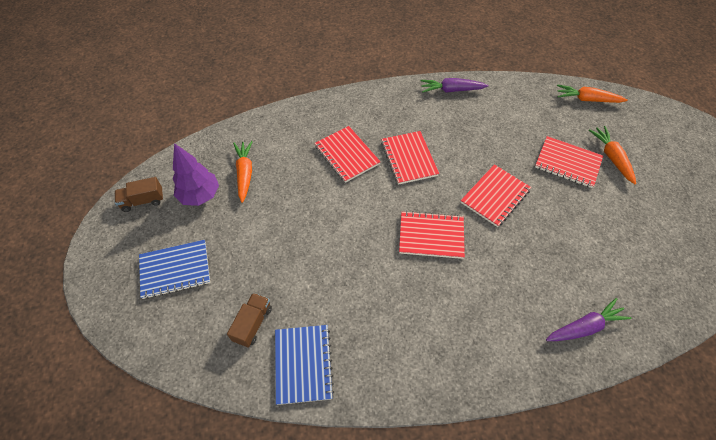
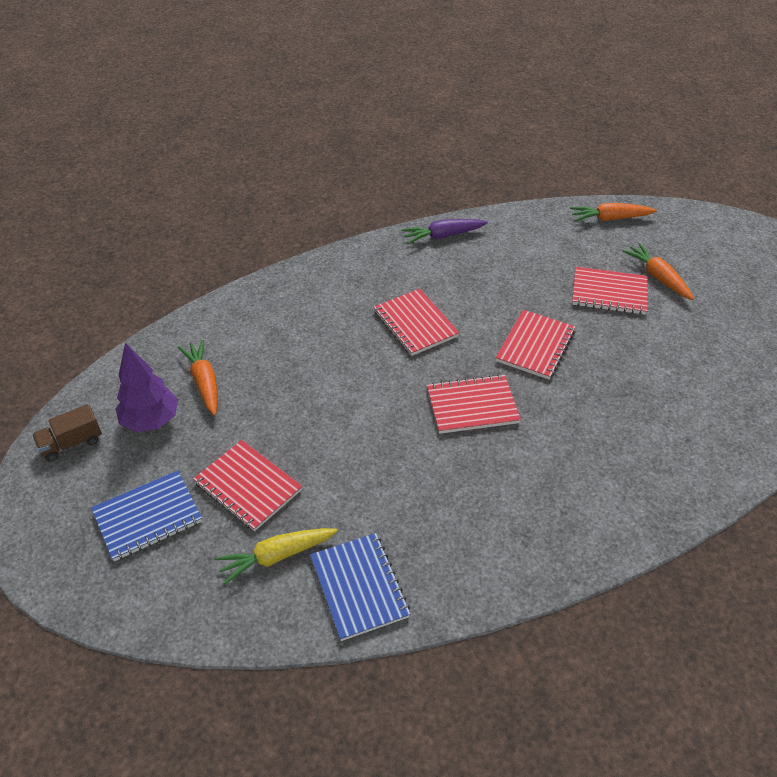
camera: 15 degrees left, 10 degrees down
(253, 324) = (277, 556): brown truck -> yellow carrot
(347, 155) = (334, 335): red notebook -> red notebook (248, 486)
(584, 327) = (684, 466): purple carrot -> none

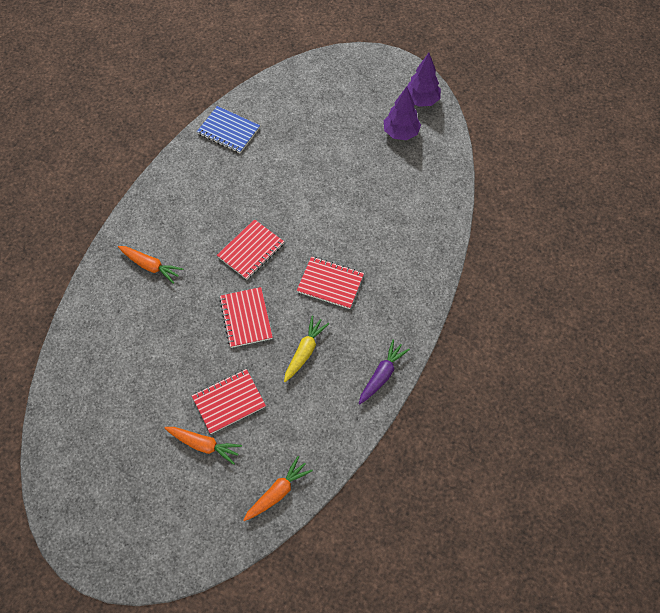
camera: 140 degrees right, 15 degrees up
(71, 443) = (421, 100): brown truck -> purple tree
(148, 517) = (347, 97): blue notebook -> none
(204, 382) = (401, 167): orange carrot -> orange carrot (150, 266)
(248, 486) = (319, 136): red notebook -> none
(277, 556) = (275, 119): yellow carrot -> yellow carrot (304, 351)

